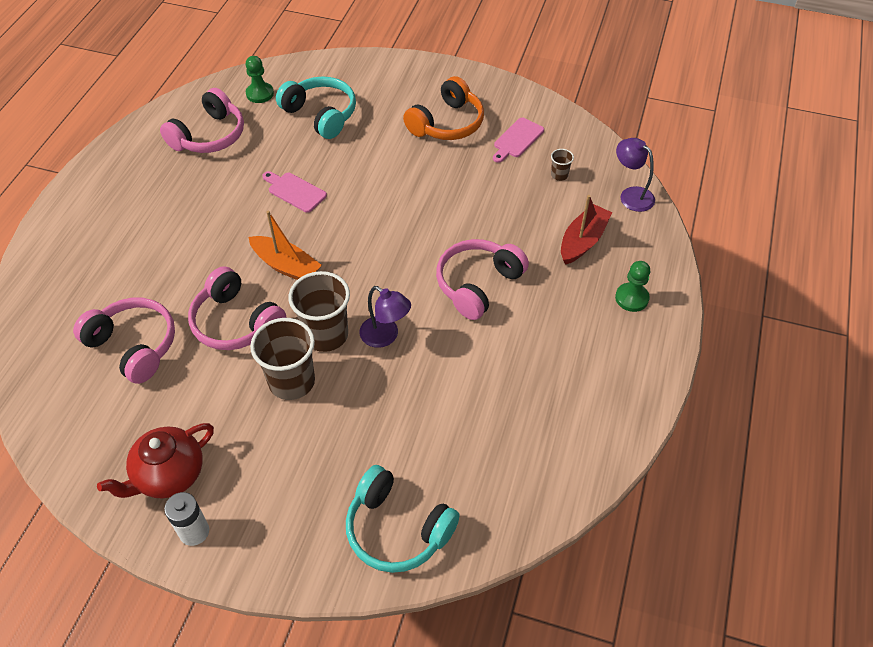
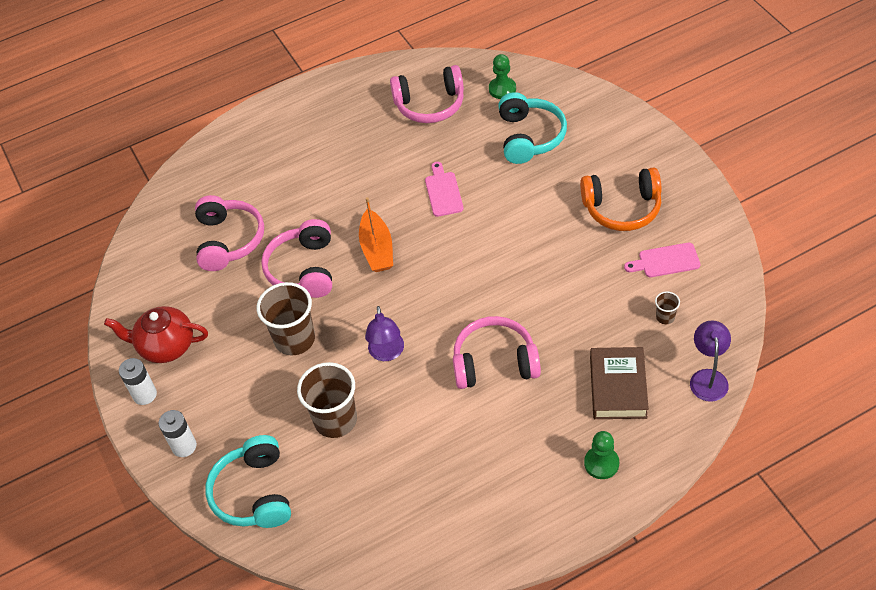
camera: 50 degrees right, 0 degrees up
(286, 544) = (184, 446): none -> white battery
(326, 335) = (350, 321): brown cup -> brown cup (335, 420)
(583, 241) = (618, 387): red boat -> brown book

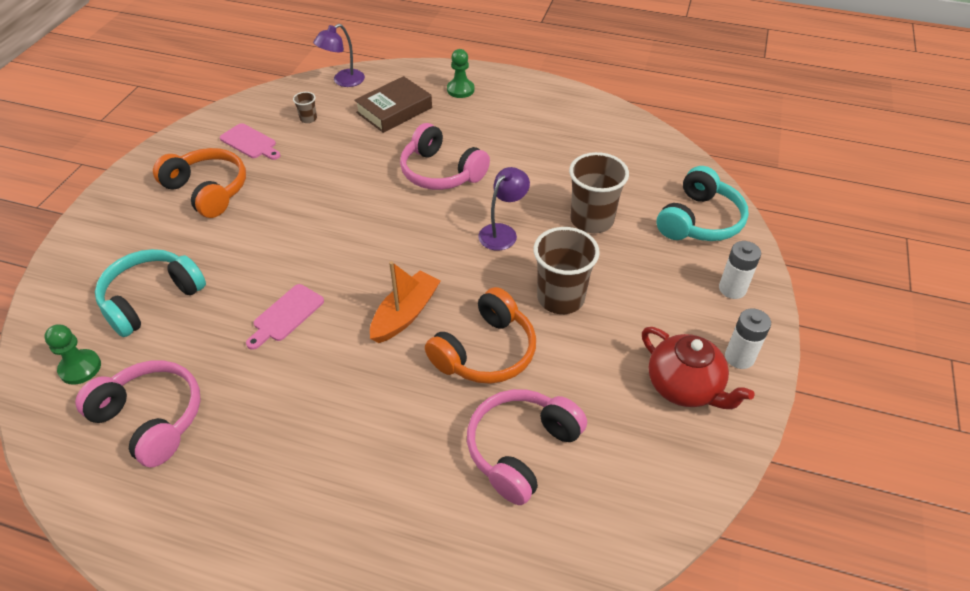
camera: 140 degrees left, 5 degrees down
(303, 269) = (485, 352): pink headphones -> orange headphones

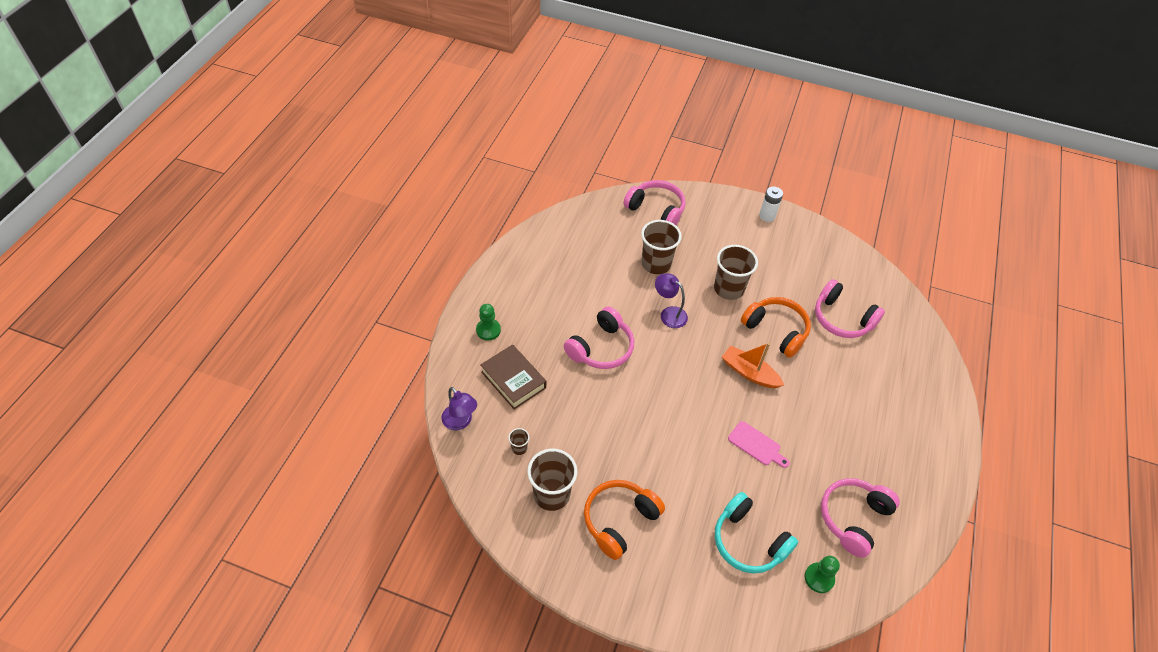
camera: 90 degrees left, 5 degrees up
(250, 142) = (551, 494): pink cutting board -> brown cup
(684, 387) = (790, 243): red teapot -> none
(699, 220) = (656, 210): turquoise headphones -> pink headphones
(732, 289) = (715, 207): white battery -> none

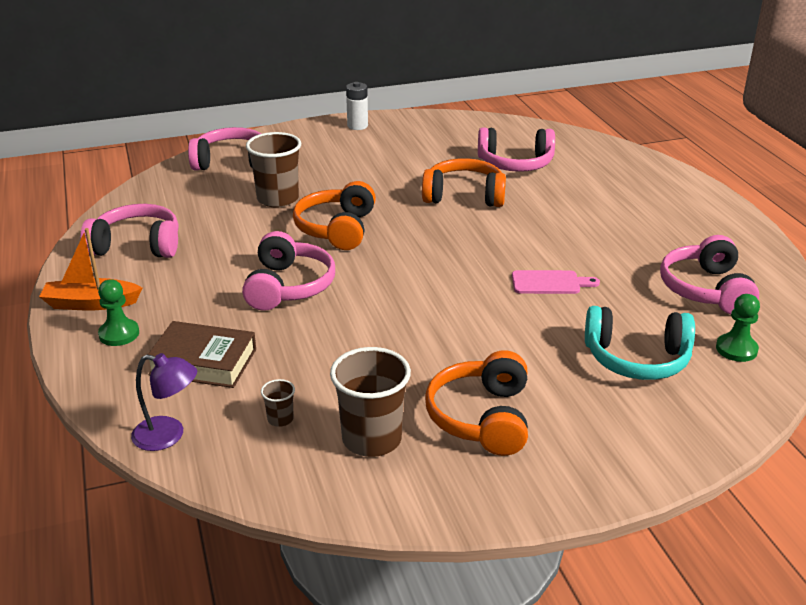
camera: 35 degrees left, 20 degrees down
(546, 260) = (137, 245): none -> pink headphones
(669, 314) = (337, 229): purple lamp -> orange headphones
(728, 289) = (380, 187): brown cup -> none
(749, 373) = (475, 235): orange boat -> orange boat (91, 303)

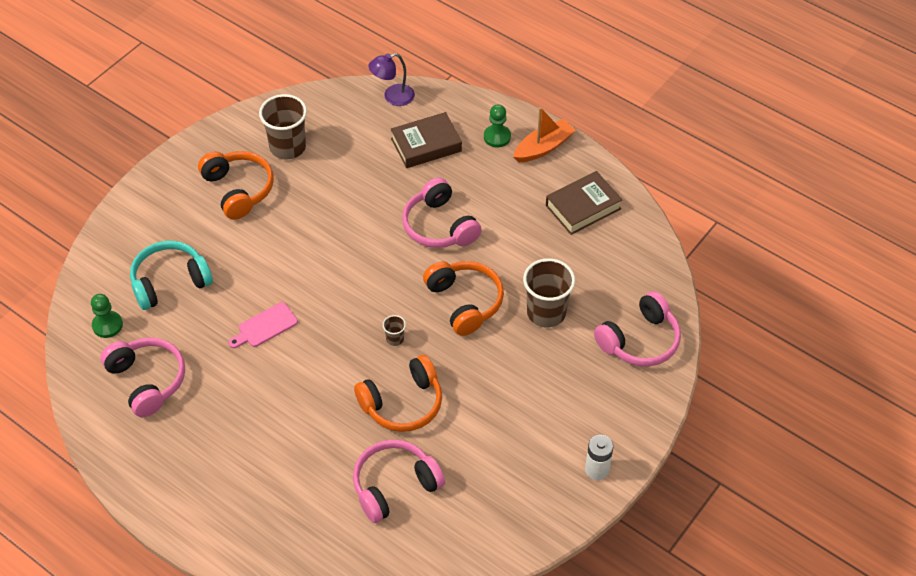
camera: 145 degrees right, 20 degrees up
(137, 245) = (583, 207): pink headphones -> brown book
(280, 419) = (346, 134): brown cup -> brown cup (395, 339)

